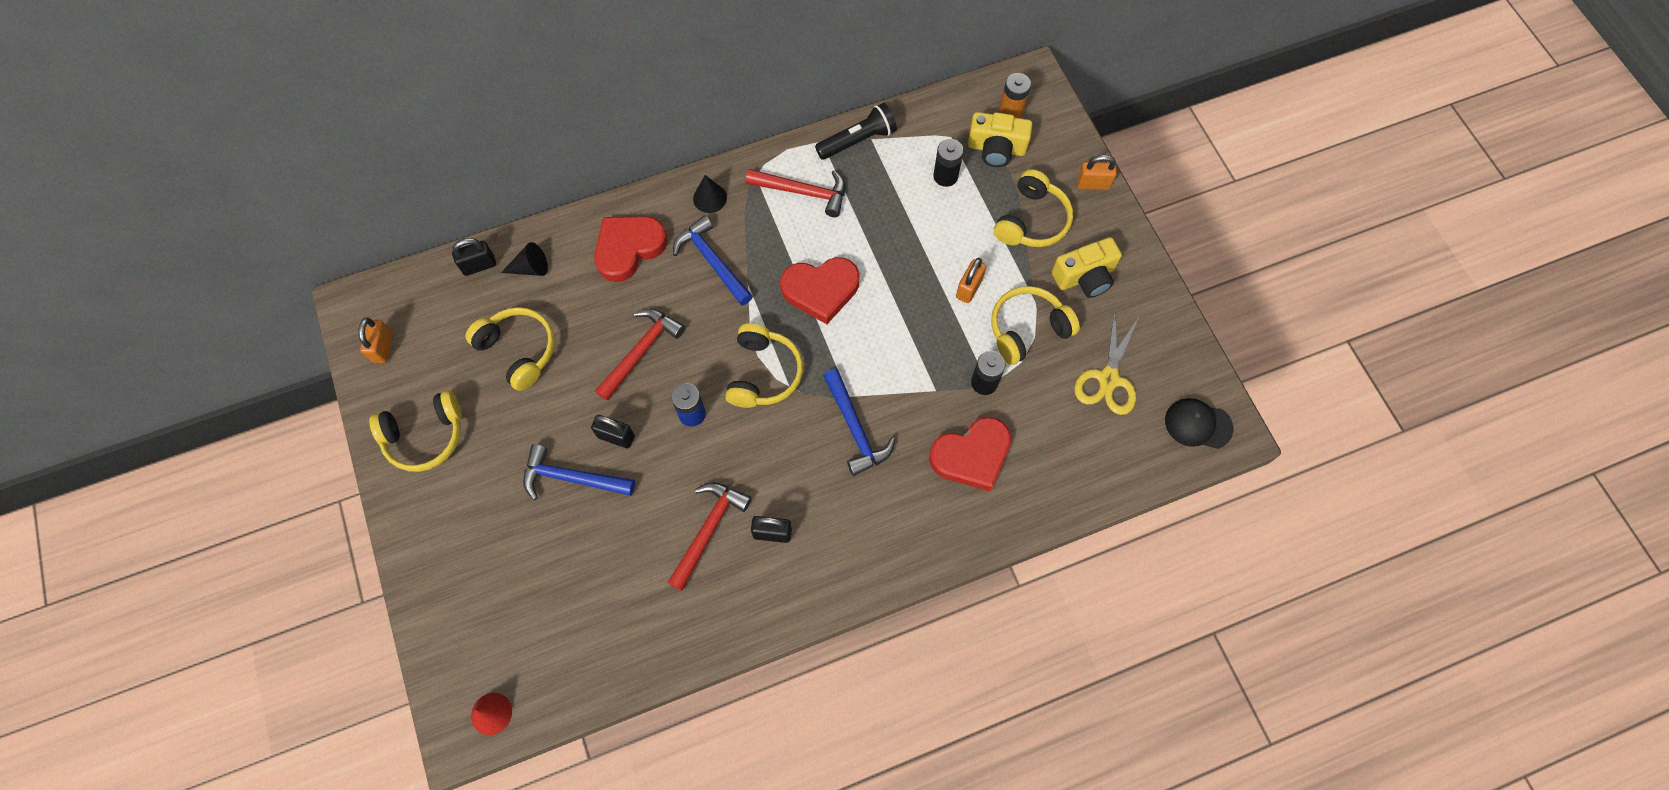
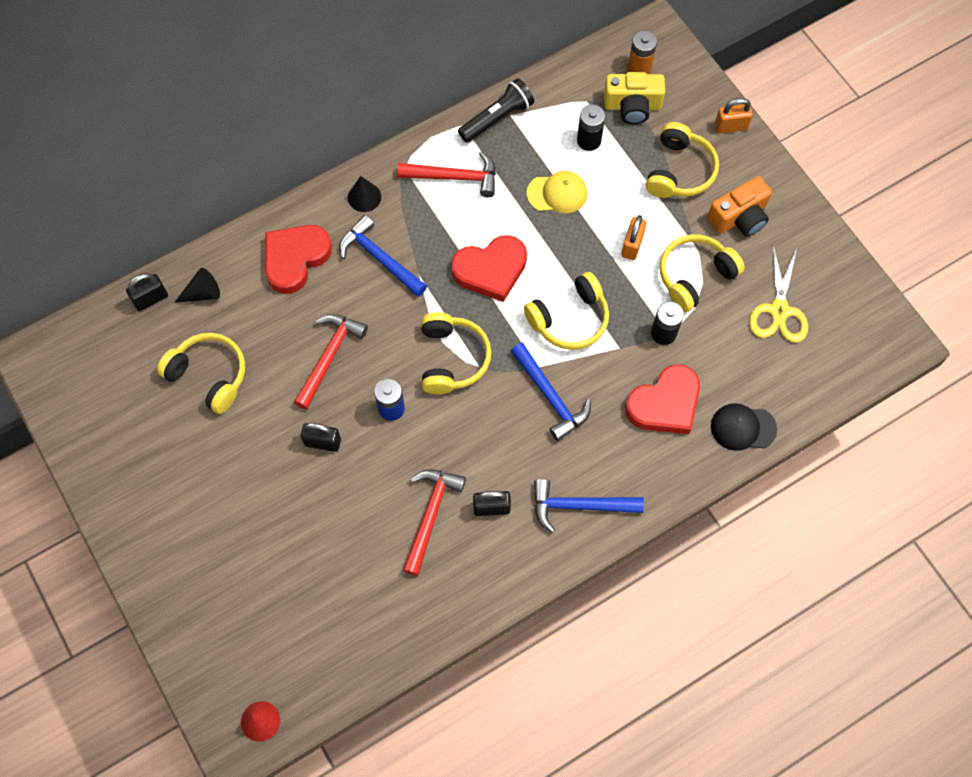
camera: 10 degrees left, 0 degrees up
(383, 347) = (73, 394): orange padlock -> none
(425, 436) = (136, 473): yellow headphones -> yellow headphones (569, 319)
(572, 478) = (289, 488): blue hammer -> blue hammer (579, 506)
(903, 224) = (557, 193): none -> yellow cap
(1085, 277) = (739, 217): yellow camera -> orange camera
(1198, 424) = (869, 340): black cap -> black cap (743, 428)

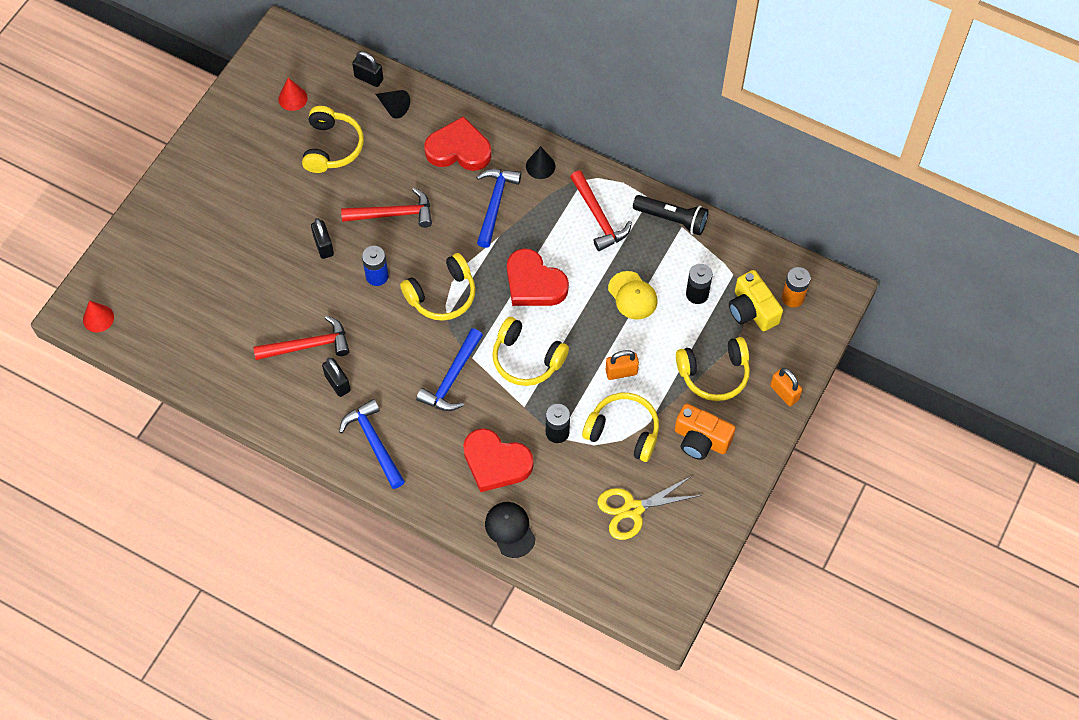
camera: 60 degrees right, 5 degrees down
(121, 384) = (292, 98): none -> red cone

